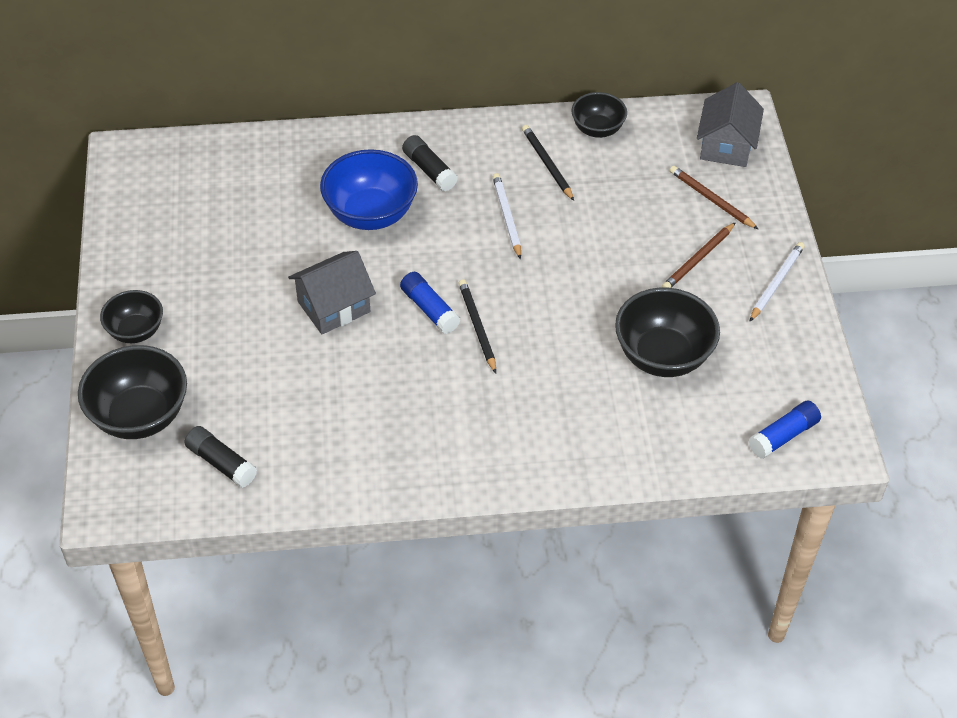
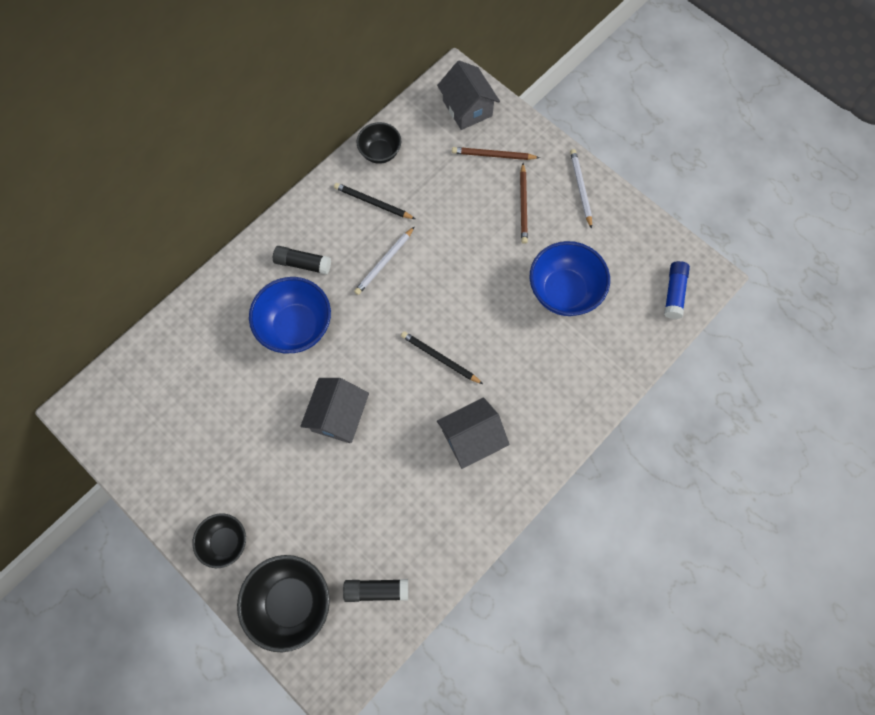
camera: 40 degrees left, 20 degrees up
(429, 309) = (399, 369): blue glue stick -> none
(437, 410) = (471, 438): none -> grey house
(507, 217) = (384, 262): white pencil -> white pencil turned 90 degrees counterclockwise
(662, 356) = (564, 291): black bowl -> blue bowl

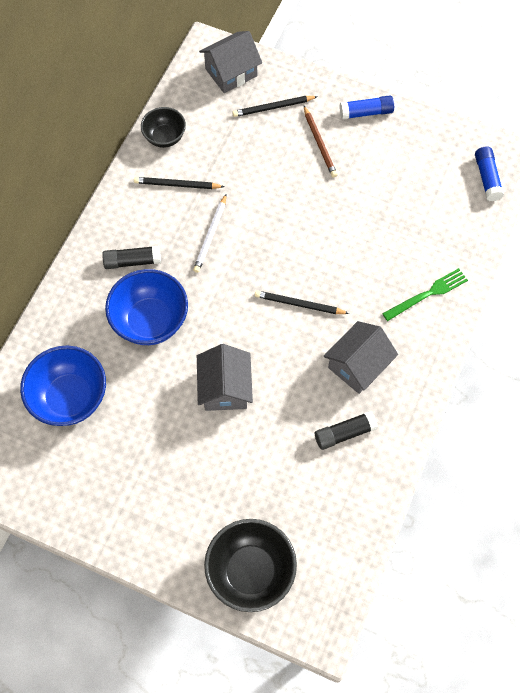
camera: 20 degrees left, 5 degrees down
(225, 542) = (164, 540): black bowl -> none
(376, 590) = (326, 531): black glue stick -> black glue stick (344, 433)
(467, 108) = (231, 72): grey house -> grey house turned 75 degrees counterclockwise
(493, 155) = (273, 107): brown pencil -> black pencil
(564, 291) = (388, 208): blue bowl -> blue bowl (70, 398)
(567, 391) = (427, 294): none -> green fork
(581, 188) = (366, 112): white pencil -> blue glue stick

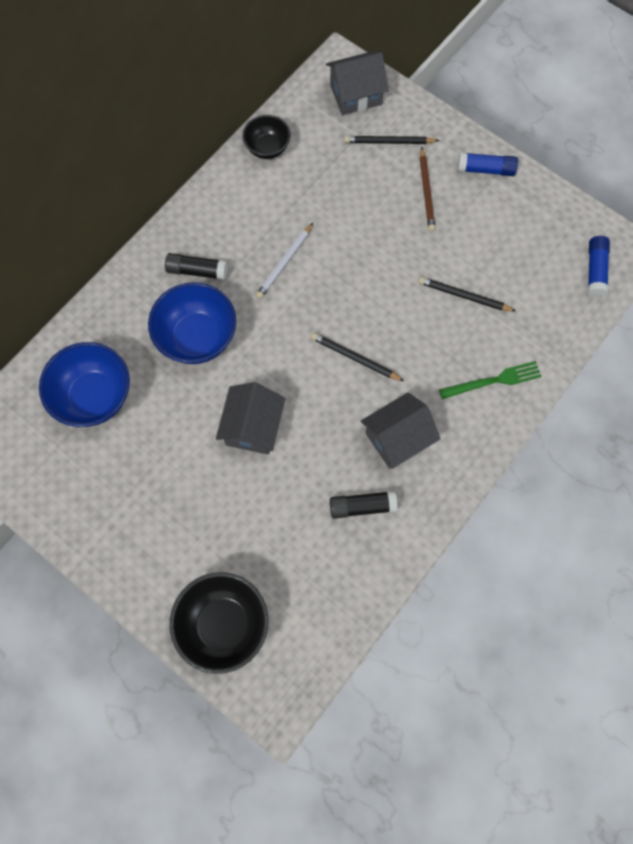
camera: 15 degrees right, 5 degrees up
(177, 185) = (266, 201): black pencil -> black pencil (464, 296)

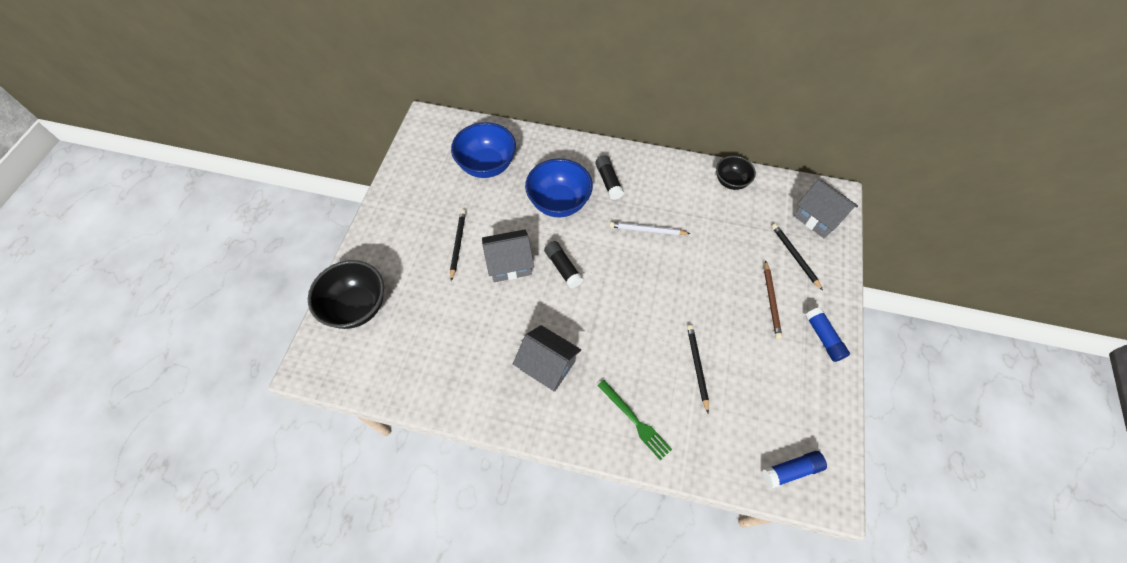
camera: 65 degrees right, 10 degrees down
(355, 358) = (598, 308): black pencil -> black pencil (458, 244)
(362, 506) = (481, 362): black glue stick -> black glue stick (563, 268)
(426, 191) = (771, 300): brown pencil -> brown pencil turned 60 degrees counterclockwise

